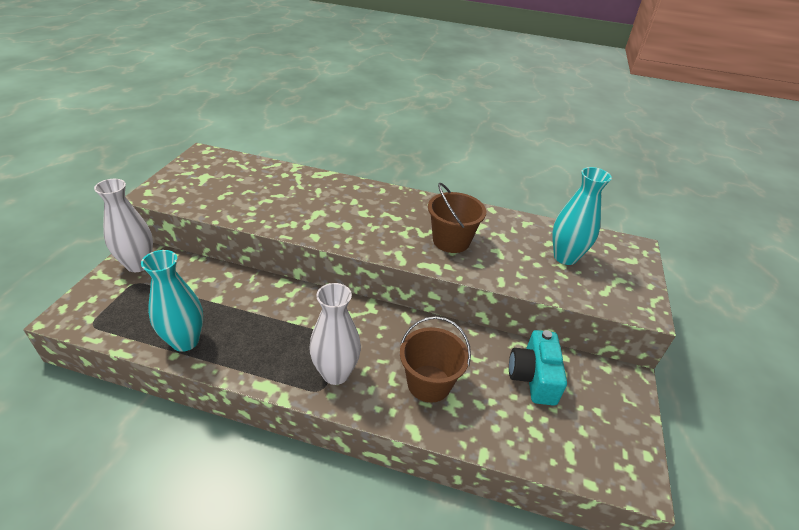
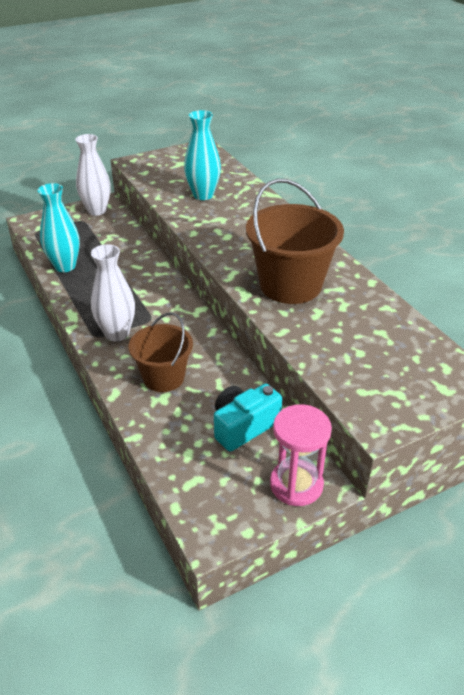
camera: 50 degrees right, 0 degrees up
(451, 241) = (290, 285): brown bucket -> brown bucket, size x1.56
(565, 257) = (375, 349): turquoise vase -> turquoise vase (203, 195)
(618, 393) = (296, 484): none -> pink hourglass

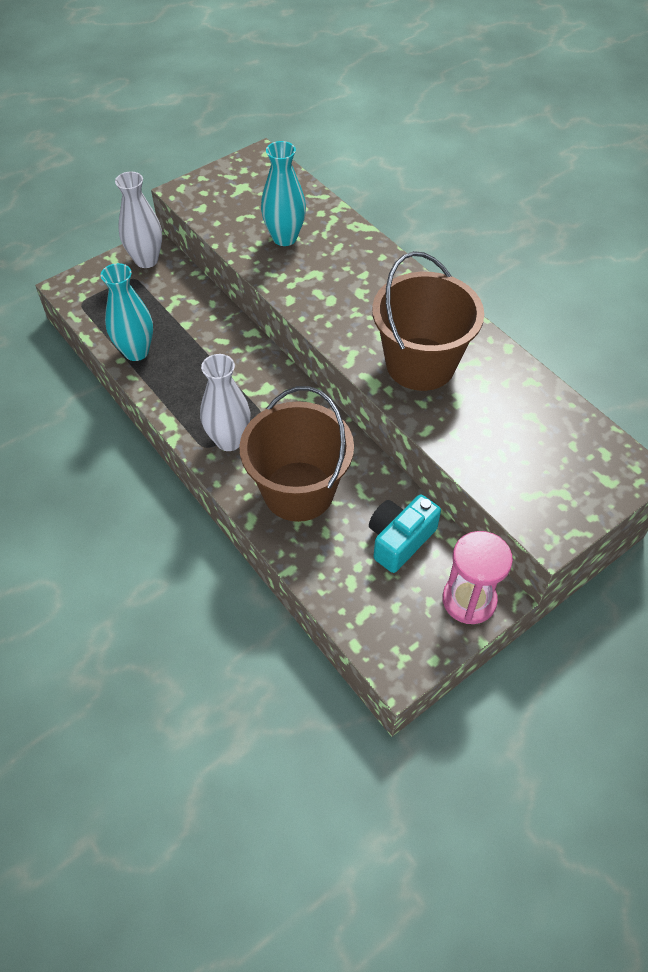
camera: 10 degrees left, 15 degrees up
(163, 377) = (298, 491): brown bucket -> brown bucket, size x1.56

